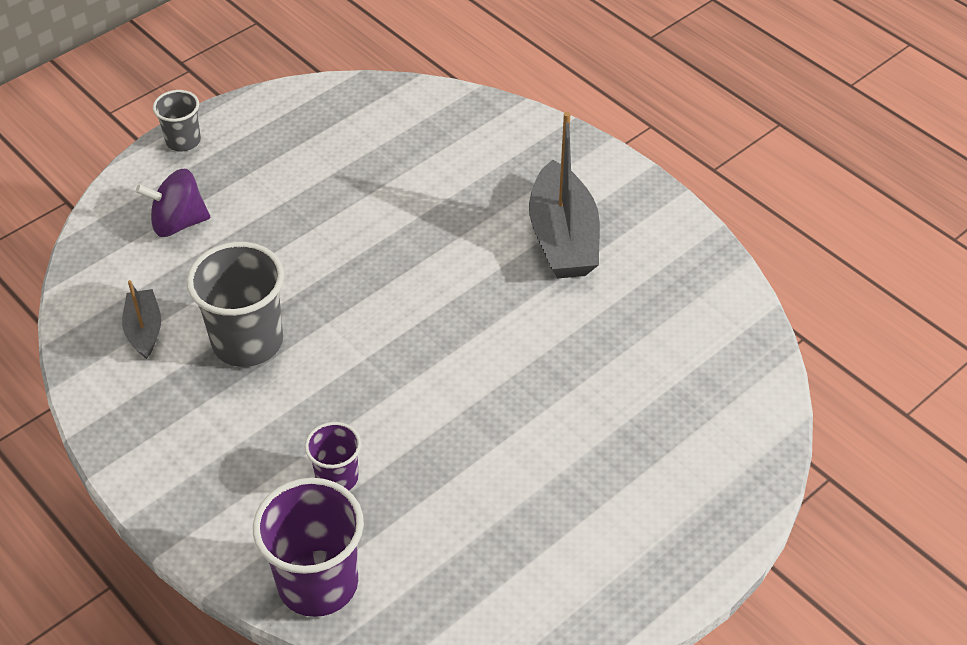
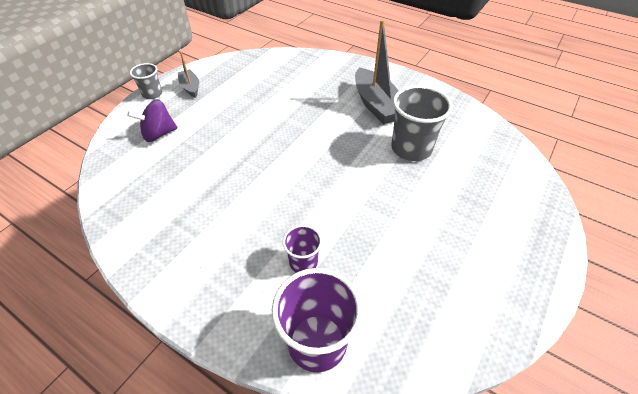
camera: 15 degrees left, 0 degrees up
(144, 330) = (150, 196): grey boat -> grey boat (190, 87)
(247, 342) = (218, 190): grey cup -> grey cup (411, 148)

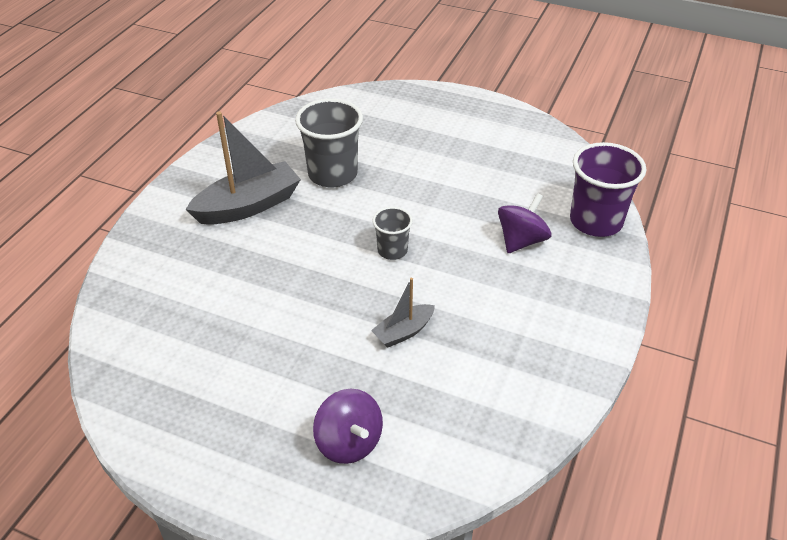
camera: 100 degrees left, 5 degrees down
(152, 94) = (235, 497): grey cup -> grey cup (392, 250)
(190, 87) = (211, 440): grey boat -> grey boat (403, 332)
(303, 262) = (521, 241): purple cup -> purple spinning top

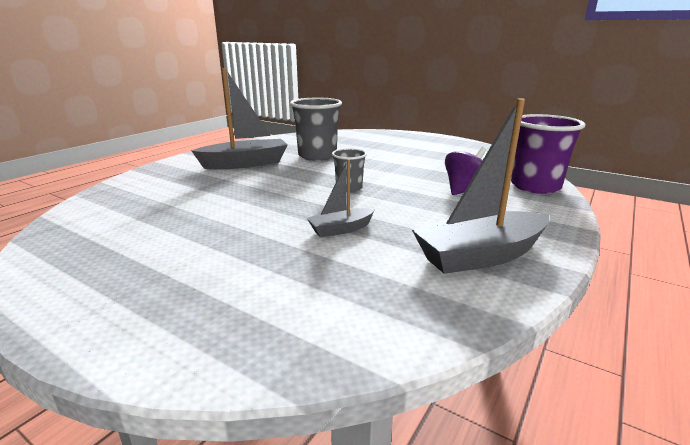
camera: 10 degrees right, 20 degrees down
(349, 442) = (244, 299): purple spinning top -> none
(539, 356) = (480, 256): none -> grey boat

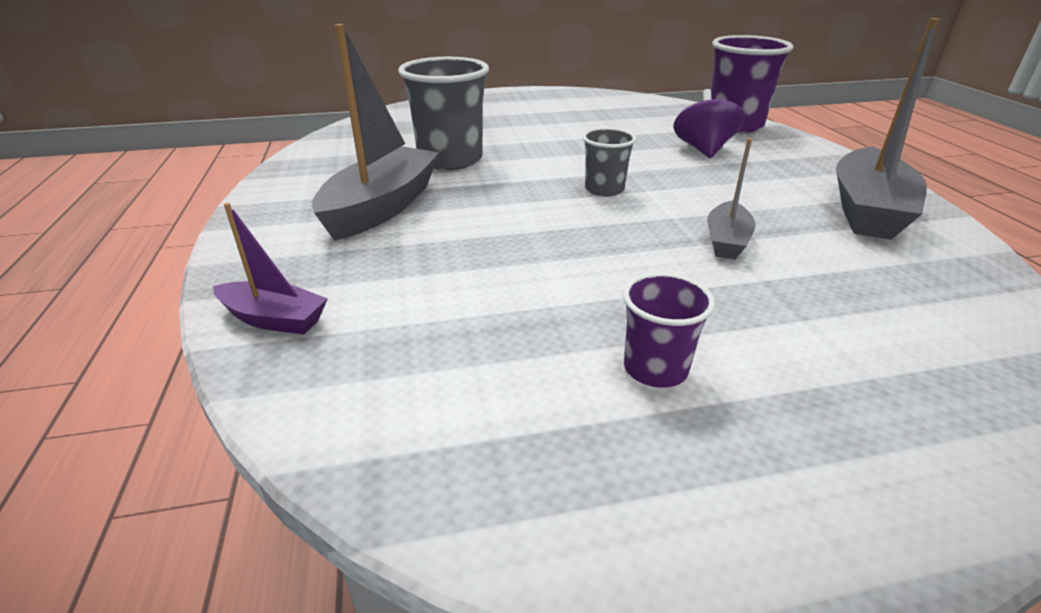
camera: 45 degrees left, 10 degrees up
(132, 182) = (274, 319): none -> purple boat
(173, 250) = (655, 369): none -> purple cup

